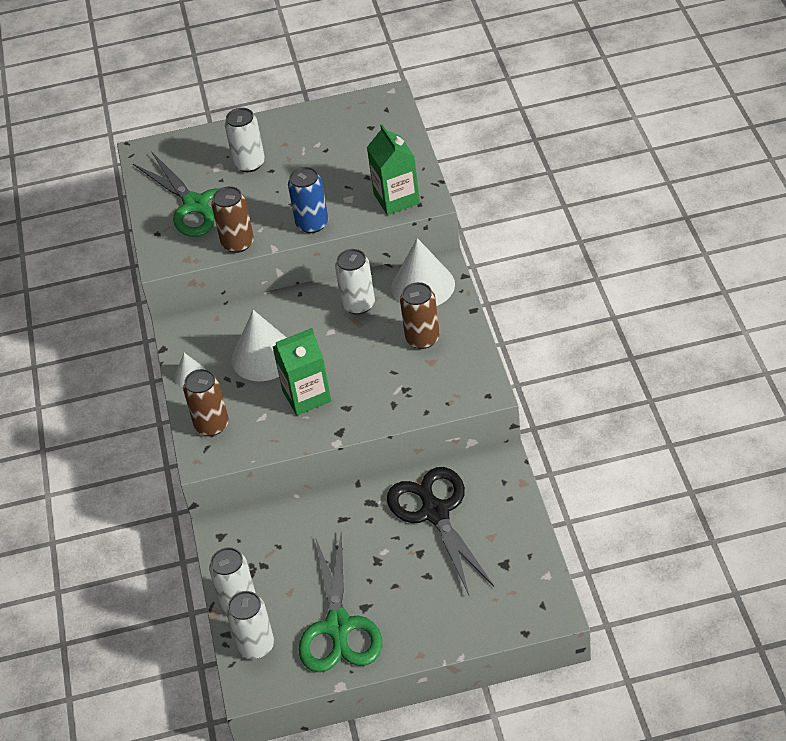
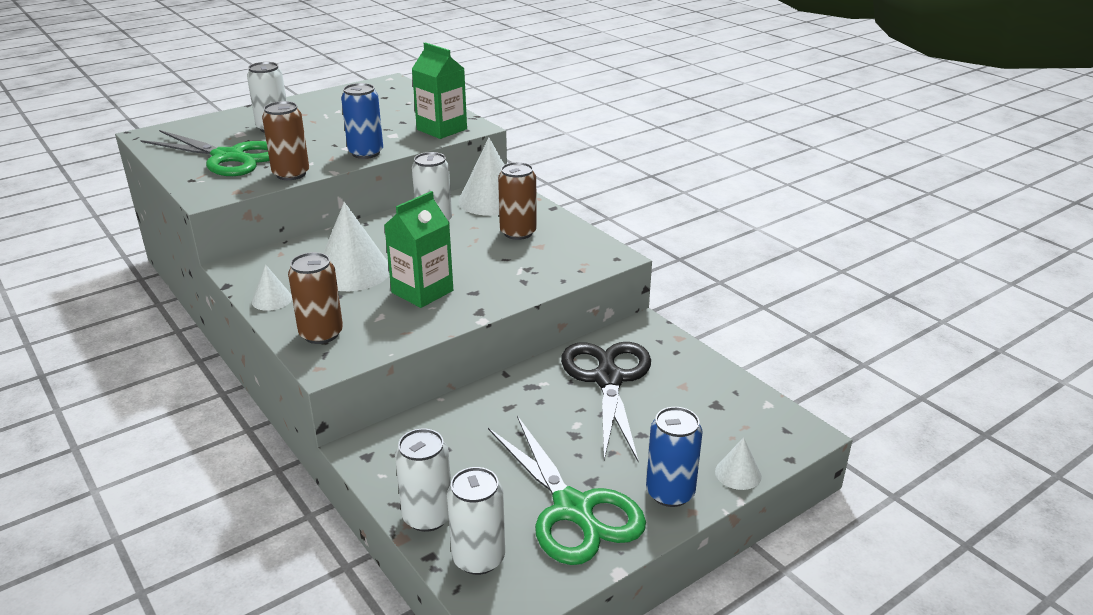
camera: 30 degrees left, 15 degrees down
(414, 634) = (670, 493): none -> blue can
(435, 512) = (608, 379): black scissors -> black scissors turned 45 degrees clockwise
(476, 633) = (738, 473): none -> white cone

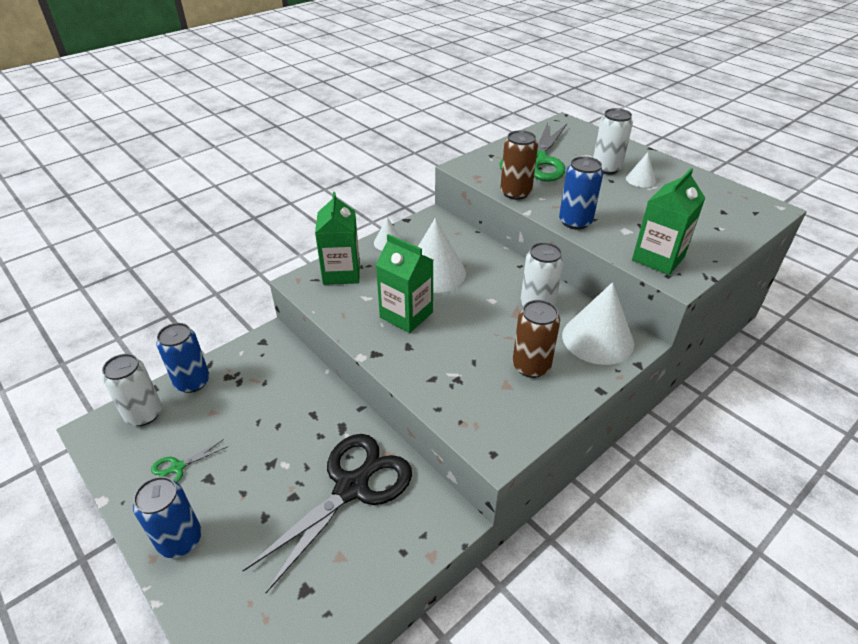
camera: 85 degrees right, 10 degrees up
(321, 334) = (341, 273): brown can -> green carton
(427, 517) = (192, 382): white can -> blue can
(574, 510) = (177, 468): green scissors -> green scissors, size x0.42
(608, 379) = (352, 487): black scissors -> black scissors turned 45 degrees counterclockwise
(738, 473) = (193, 604): white cone -> white cone (640, 179)

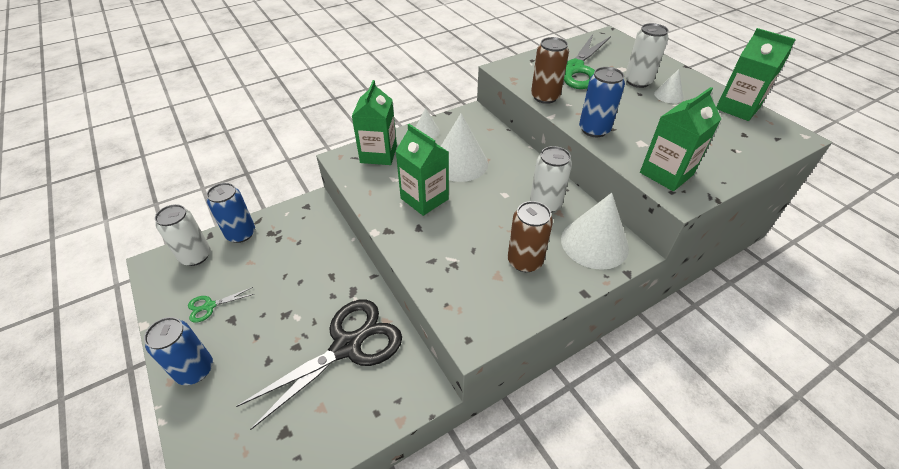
camera: 10 degrees right, 5 degrees up
(710, 186) = (737, 108): none -> green carton

